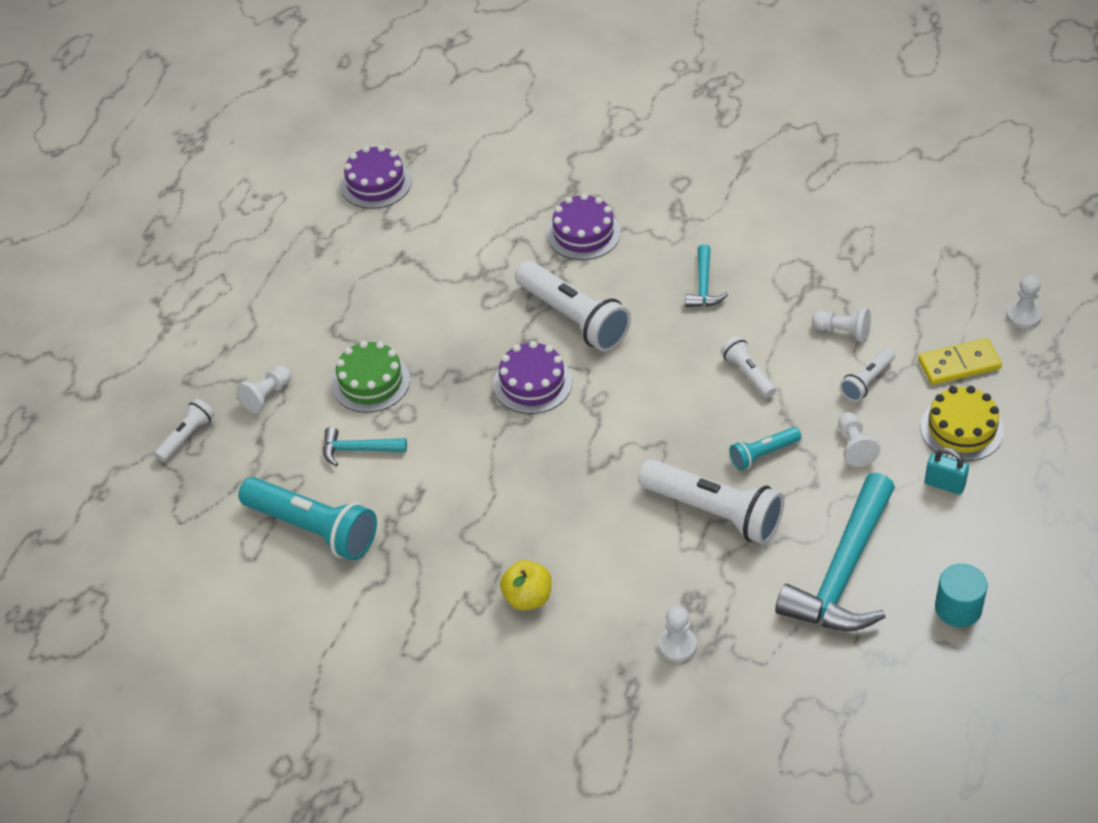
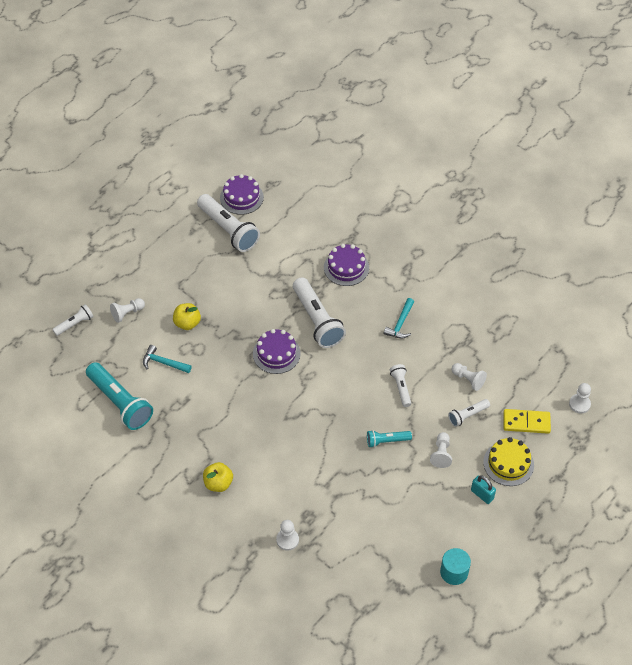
camera: 15 degrees right, 5 degrees up
(370, 382) = (187, 323): green cake -> yellow apple
(714, 512) = (343, 467): white flashlight -> white flashlight (228, 230)
(843, 572) = (399, 528): turquoise hammer -> none

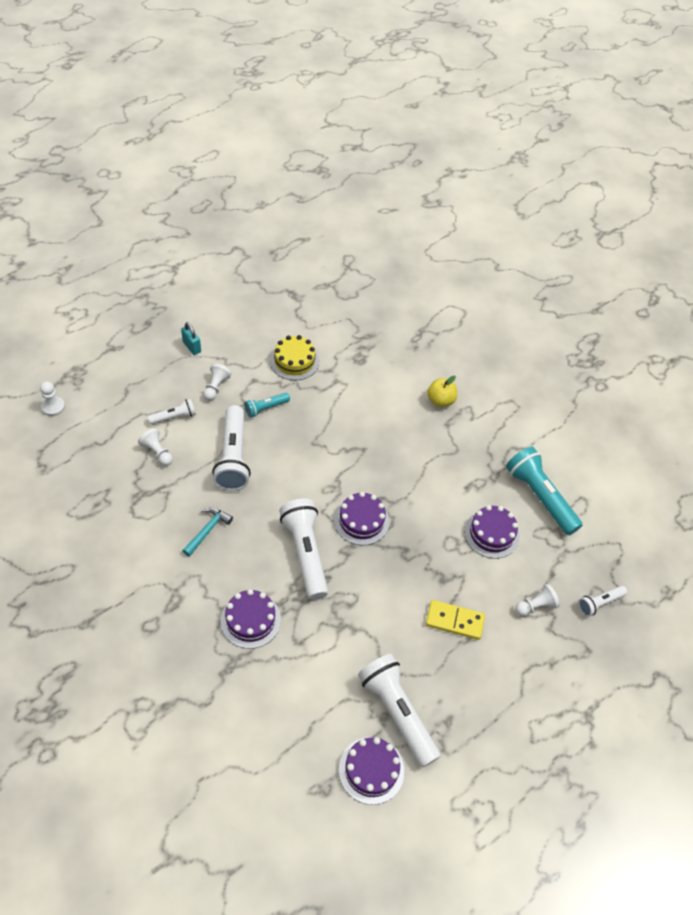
camera: 175 degrees left, 0 degrees up
(164, 363) = (491, 533): turquoise hammer -> purple cake
(187, 323) = (462, 578): yellow apple -> none
(287, 540) = (382, 344): white pawn -> none
(387, 441) = (266, 408): turquoise flashlight -> turquoise flashlight turned 150 degrees clockwise
(401, 388) = (233, 457): white flashlight -> white flashlight, size x1.95
(454, 572) = (242, 296): turquoise cylinder -> none
(508, 463) = (154, 367): yellow cake -> yellow cake (294, 361)
(526, 422) = (117, 400): yellow domino -> yellow domino (454, 621)

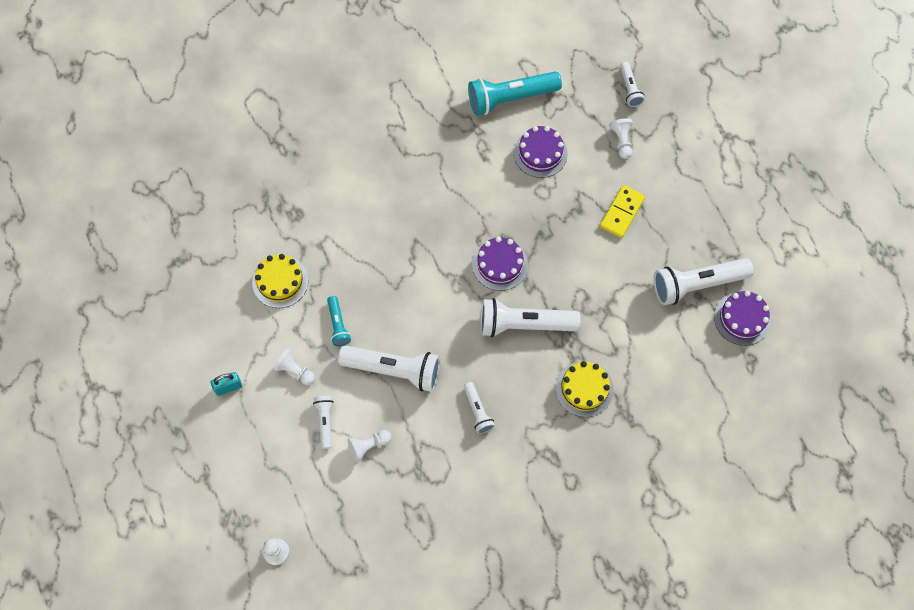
camera: 70 degrees left, 15 degrees up
(207, 530) = (478, 411): turquoise hammer -> white flashlight
(250, 620) = (584, 389): purple cake -> yellow cake
(440, 400) = (373, 150): yellow apple -> none

